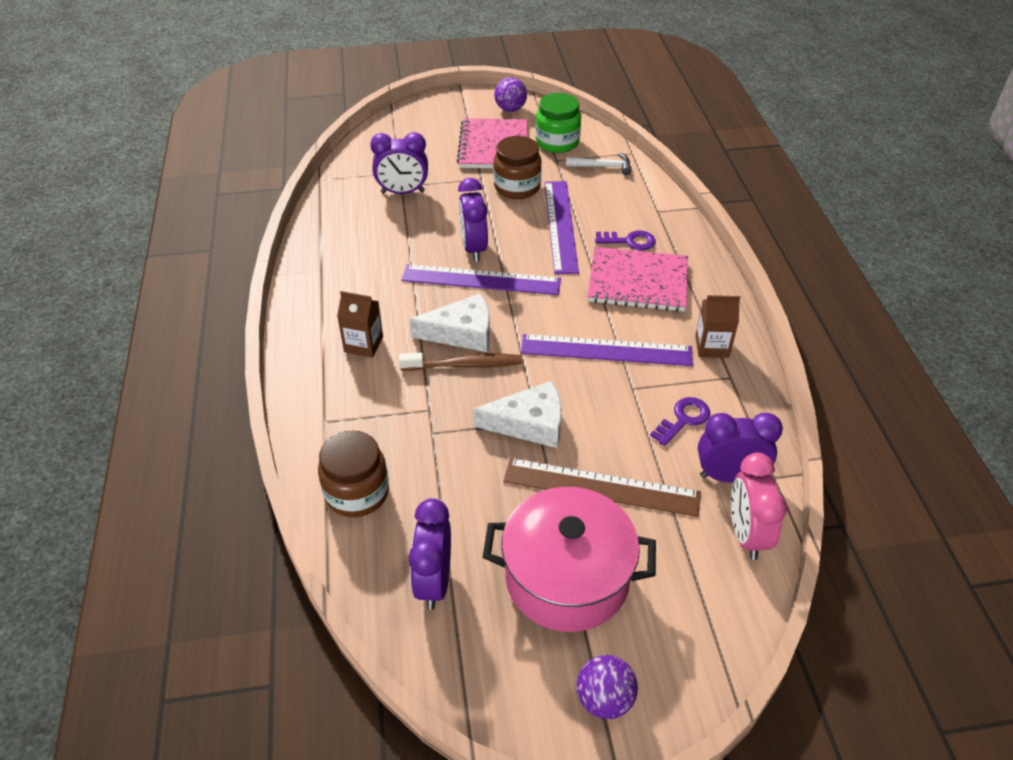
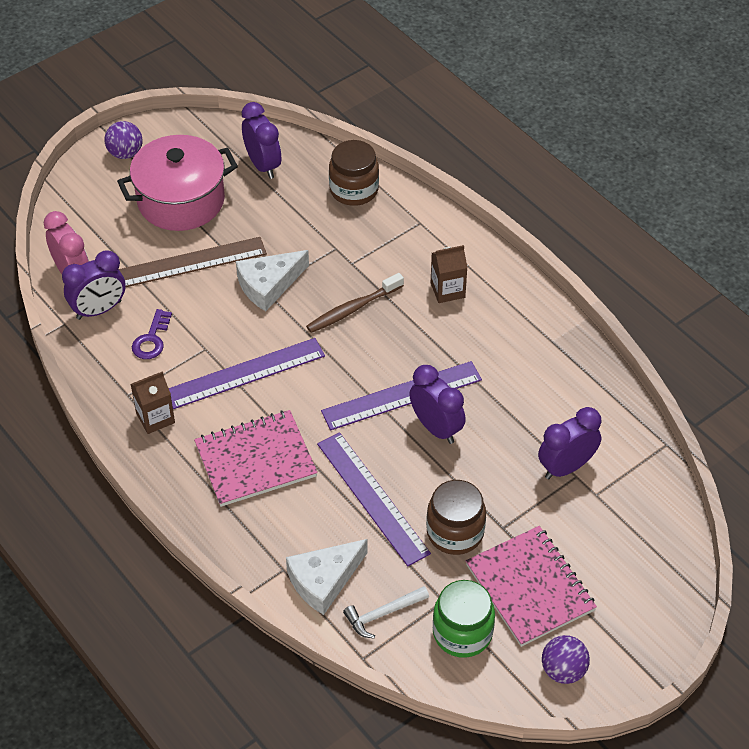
camera: 150 degrees right, 5 degrees up
(462, 333) = (377, 335): white cheese -> white cheese (324, 580)
(629, 241) = (290, 509): purple key -> none

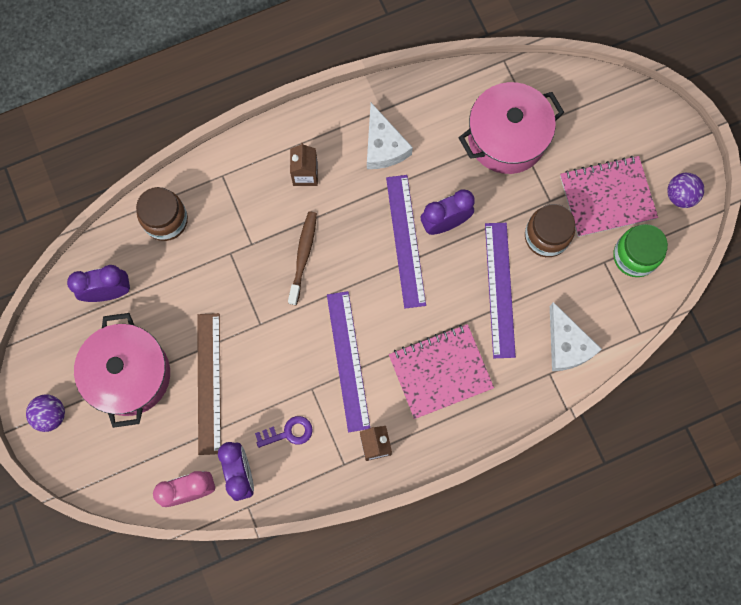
camera: 75 degrees left, 25 degrees up
(151, 339) = (288, 432): purple key -> purple key turned 45 degrees counterclockwise
(255, 460) = (440, 372): pink notebook -> pink notebook turned 75 degrees clockwise
(268, 285) = (256, 319): white cheese -> white cheese (383, 146)
(352, 309) = (303, 256): brown toothbrush -> brown toothbrush turned 150 degrees counterclockwise
(372, 498) = (500, 289): purple ruler -> purple ruler turned 75 degrees counterclockwise
(383, 614) = (606, 309): white hammer -> none
(566, 467) = (506, 138): purple clock -> pink pot

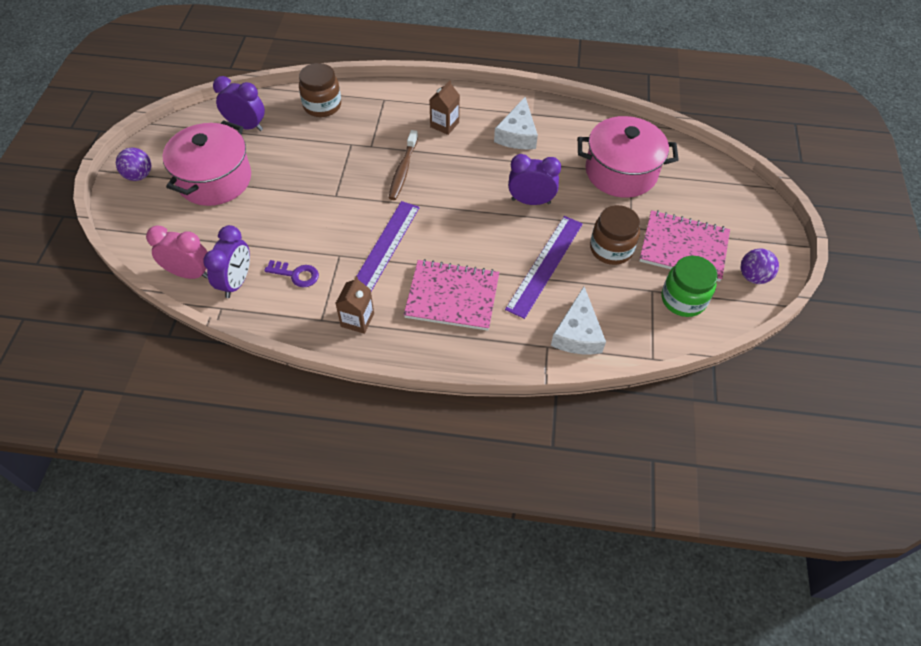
camera: 30 degrees right, 20 degrees down
(209, 383) = (266, 212): brown ruler -> none
(303, 256) = (403, 170): brown toothbrush -> brown toothbrush turned 150 degrees clockwise
(405, 240) = (490, 197): purple ruler -> none

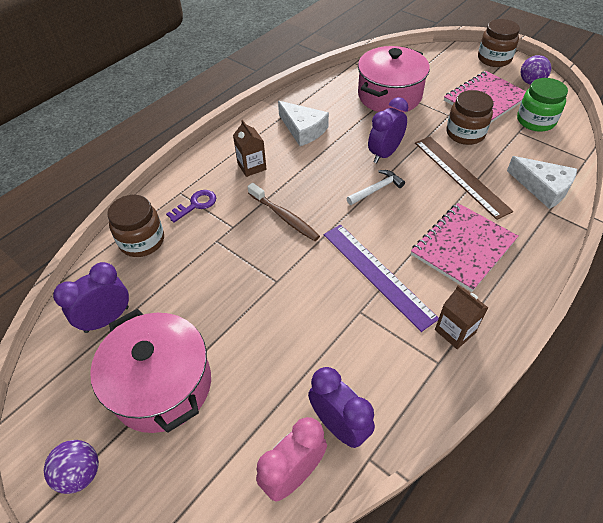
camera: 55 degrees left, 5 degrees down
(296, 274) = (363, 360): purple key -> purple key (196, 205)
(479, 213) = (376, 189): none -> white hammer
(545, 265) = (460, 175): purple ruler -> brown ruler
(769, 232) = (494, 59): none -> brown jar

